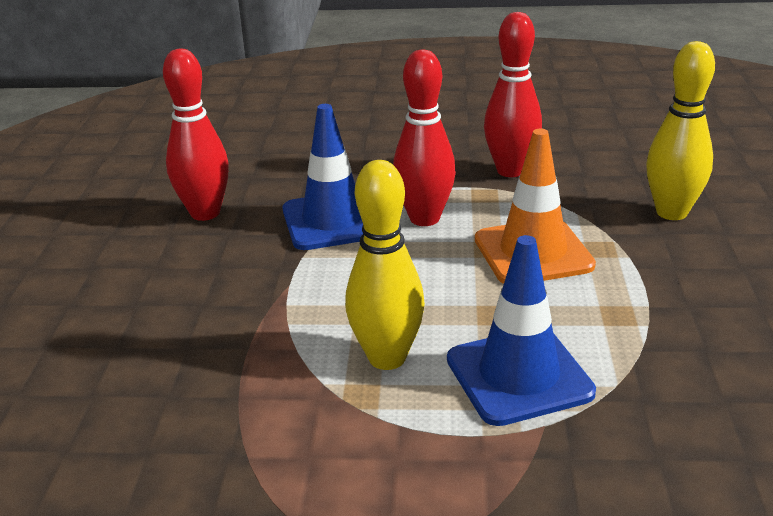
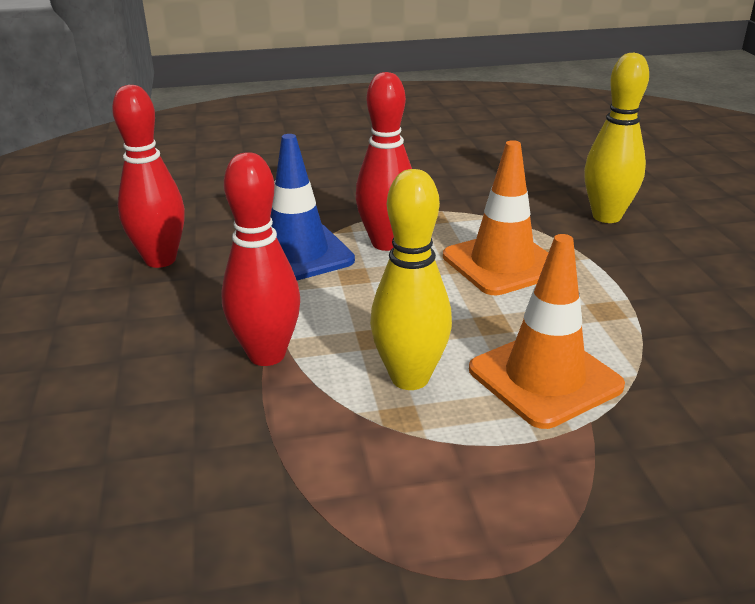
camera: 15 degrees left, 0 degrees up
(510, 171) = (447, 194): red bowling pin -> red bowling pin (267, 355)
(519, 376) = (545, 378): blue traffic cone -> orange traffic cone

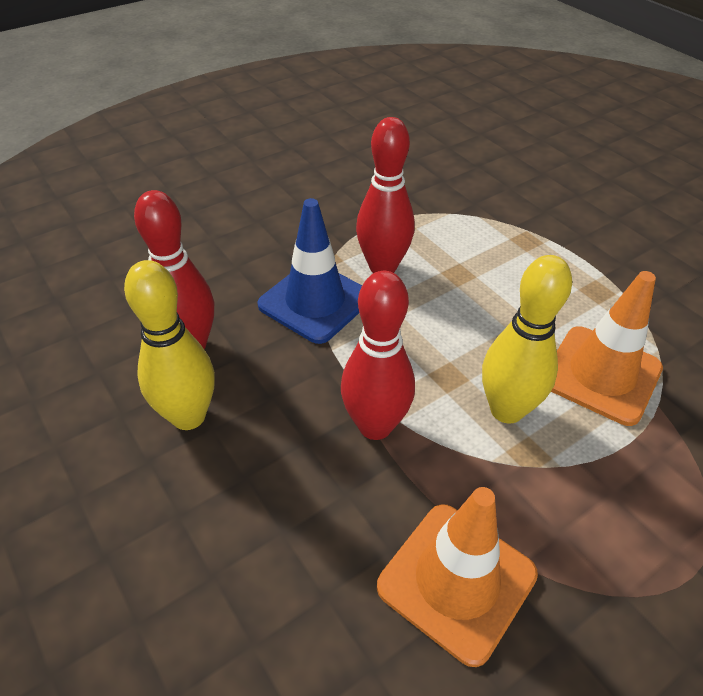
camera: 25 degrees left, 15 degrees up
(502, 263) = (491, 264): orange traffic cone -> orange traffic cone (456, 580)
(606, 216) = (533, 191): yellow bowling pin -> yellow bowling pin (188, 416)

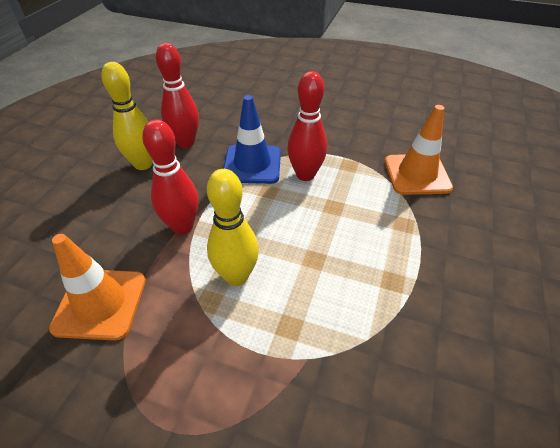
camera: 55 degrees right, 0 degrees up
(601, 374) = (308, 313): orange traffic cone -> orange traffic cone (417, 174)

